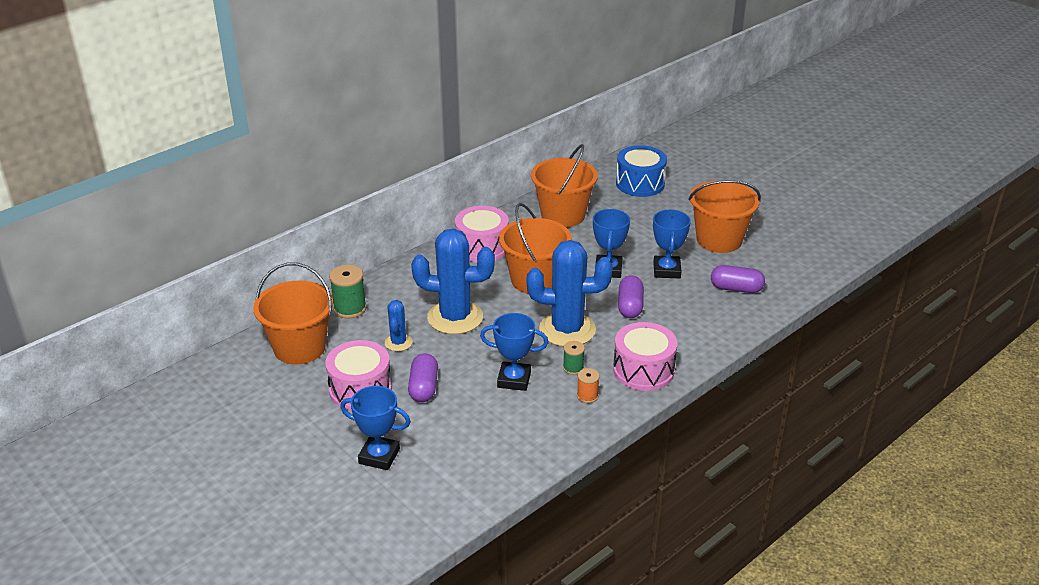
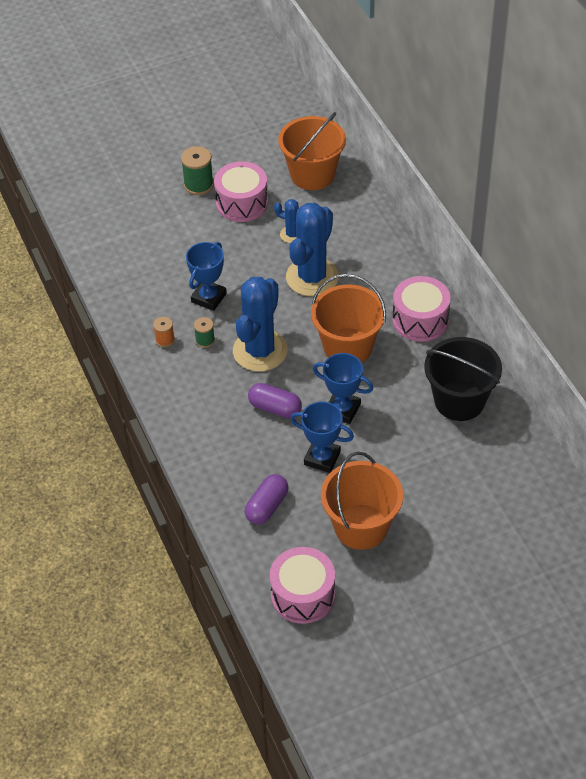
camera: 110 degrees right, 15 degrees up
(350, 308) = (355, 211): green spool -> green spool (198, 185)
(379, 456) = (160, 203): blue trophy -> none
(423, 387) = (226, 240): purple capsule -> none
(563, 215) = (459, 400): orange bucket -> black bucket
(640, 183) = (506, 493): blue drum -> none
(643, 370) = (179, 388): pink drum -> pink drum (303, 595)

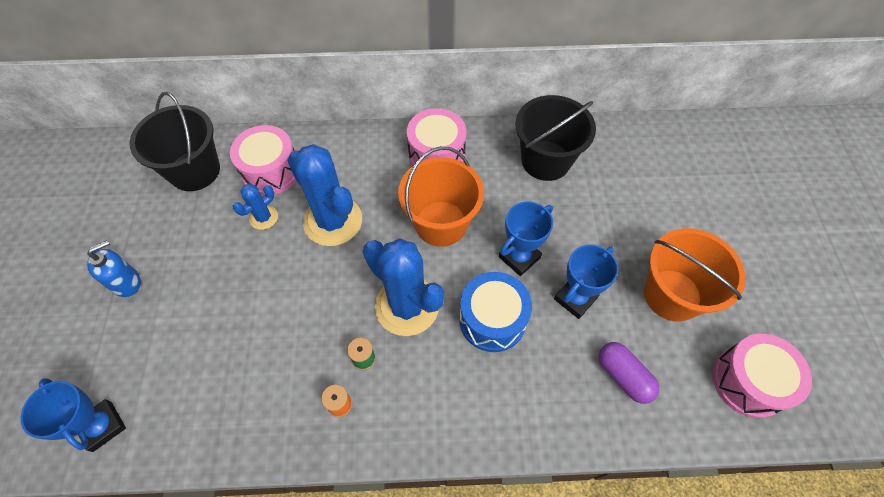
camera: 70 degrees left, 10 degrees up
(198, 185) = (126, 282): green spool -> blue soap dispenser
(209, 298) = (303, 332): blue trophy -> blue trophy (102, 426)
(242, 203) = (186, 248): pink drum -> pink drum (271, 171)
(275, 408) = (492, 319): purple capsule -> blue drum
(312, 174) = (194, 170): orange bucket -> black bucket

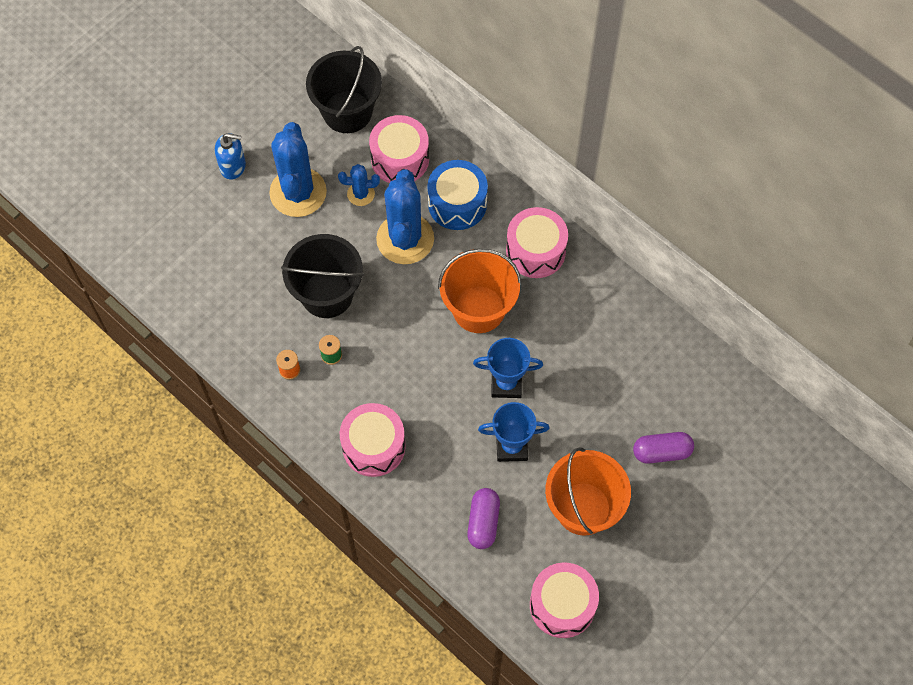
camera: 45 degrees right, 5 degrees up
(102, 426) = (147, 255): blue trophy -> none
(407, 306) = (393, 346): blue cactus -> blue cactus (298, 192)
(477, 400) = (373, 446): none -> pink drum
(492, 319) = (439, 407): blue drum -> blue drum (457, 203)
(545, 160) = (614, 331): black bucket -> black bucket (327, 294)
(668, 209) = (661, 452): none -> purple capsule

